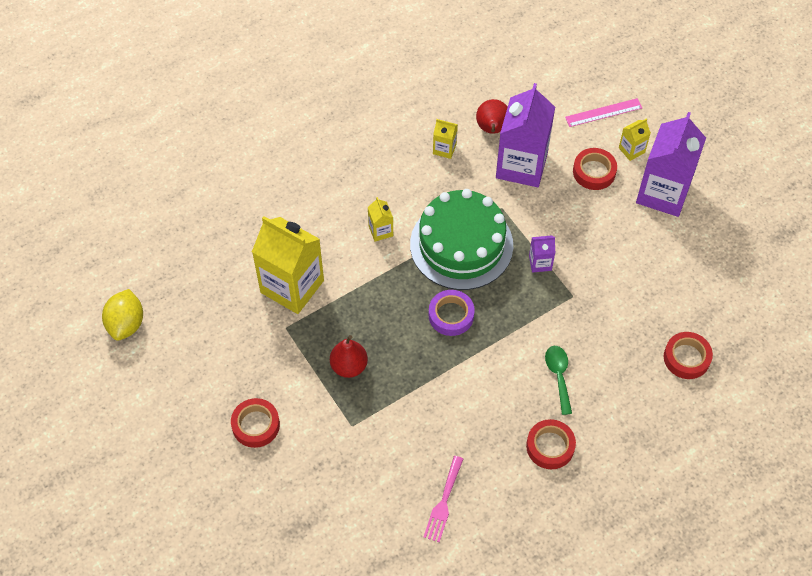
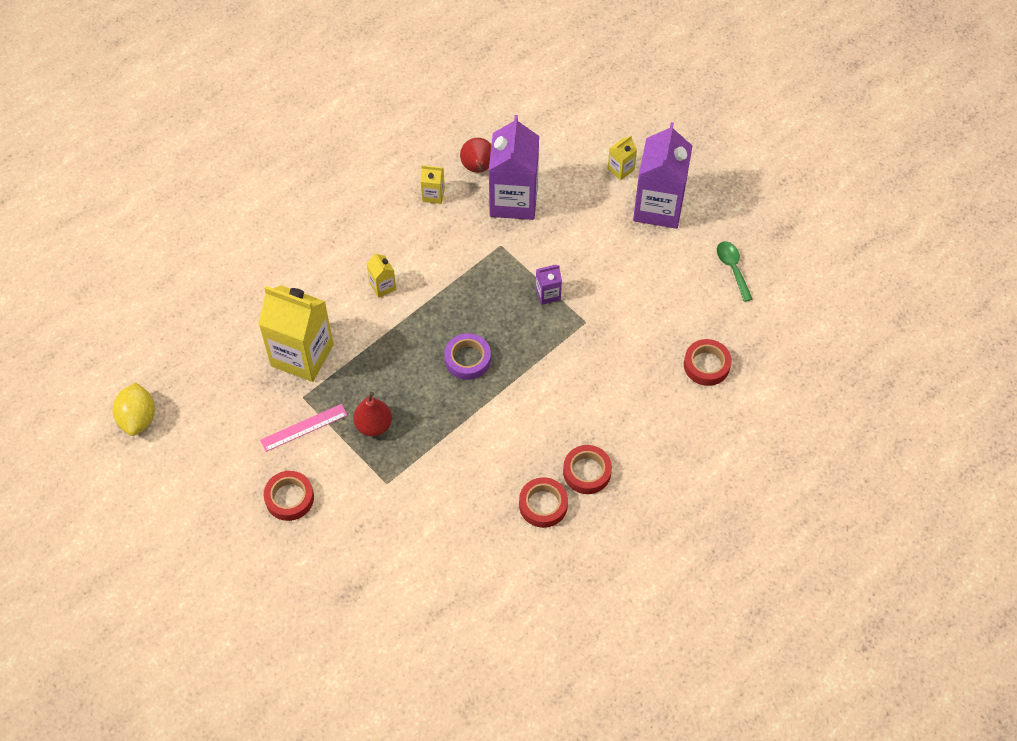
camera: 10 degrees left, 0 degrees up
(443, 502) = (491, 543): pink fork -> none
(461, 245) = (466, 288): green cake -> none
(558, 376) = (584, 402): green spoon -> green spoon (732, 268)
(594, 172) = (587, 196): red tape -> red tape (543, 505)
(603, 112) = (587, 136): pink ruler -> pink ruler (304, 427)

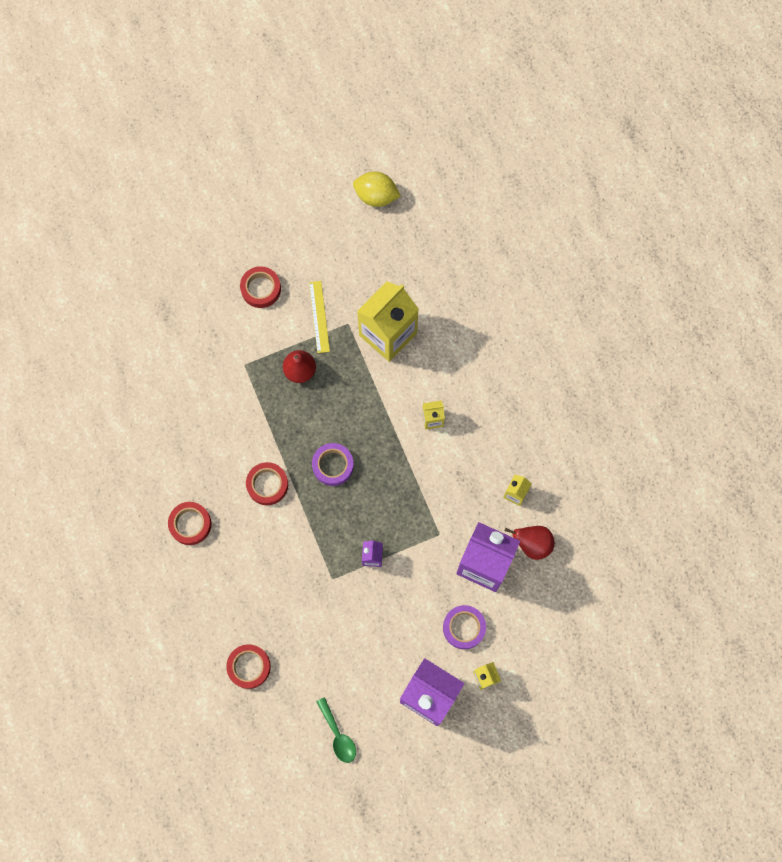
camera: 110 degrees right, 15 degrees up
(304, 427) = (319, 316): pink ruler -> yellow ruler
(543, 505) = (176, 478): red tape -> red tape (267, 485)
(583, 199) = (464, 627): none -> purple tape
(732, 268) = (338, 735): green spoon -> green spoon turned 60 degrees clockwise

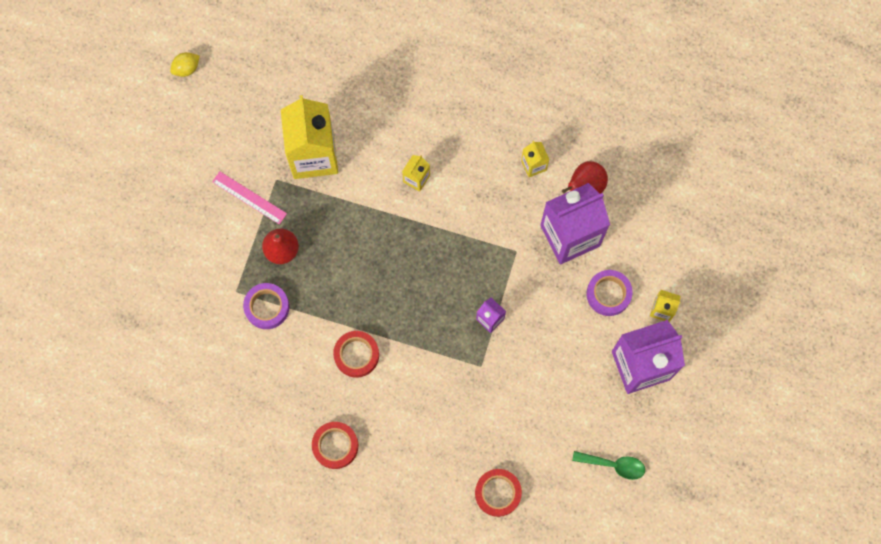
camera: 50 degrees left, 0 degrees up
(261, 289) = (182, 225): red tape -> none
(319, 316) = (249, 197): yellow ruler -> pink ruler
(333, 465) = (386, 289): purple tape -> purple tape (267, 307)
(376, 196) = (186, 69): yellow lemon -> yellow lemon, size x0.62

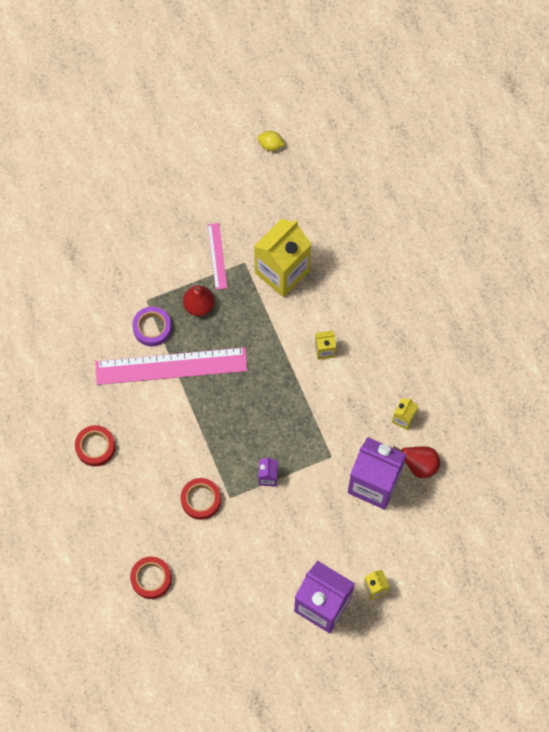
camera: 50 degrees right, 5 degrees down
(317, 319) = (171, 366): none -> pink ruler
(356, 355) = (168, 411): red tape -> red tape (201, 500)
(608, 294) = (355, 542): purple tape -> none
(614, 465) = (236, 642): green spoon -> none

